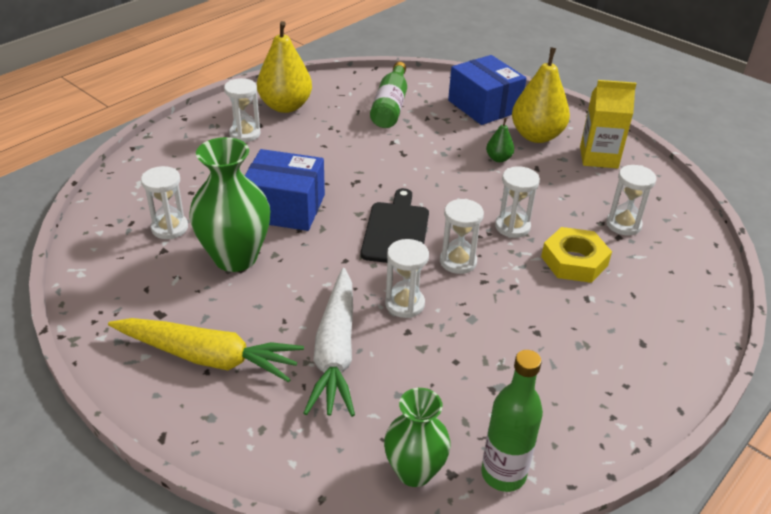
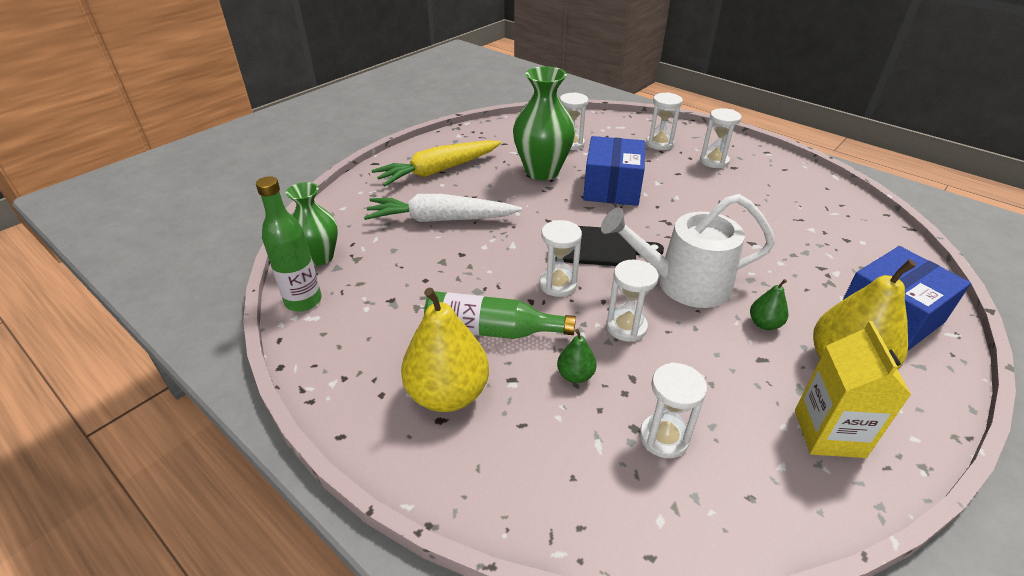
camera: 90 degrees right, 0 degrees up
(208, 357) = (438, 171): yellow carrot -> yellow carrot turned 45 degrees clockwise
(285, 106) = (776, 177): yellow pear -> yellow pear (448, 394)
(390, 106) = (828, 240): green bottle -> green bottle (491, 330)
(404, 304) = (495, 252): white hourglass -> white hourglass (659, 144)
(452, 188) = (682, 284): none -> white watering can
(574, 261) = (575, 375): yellow nut -> green pear

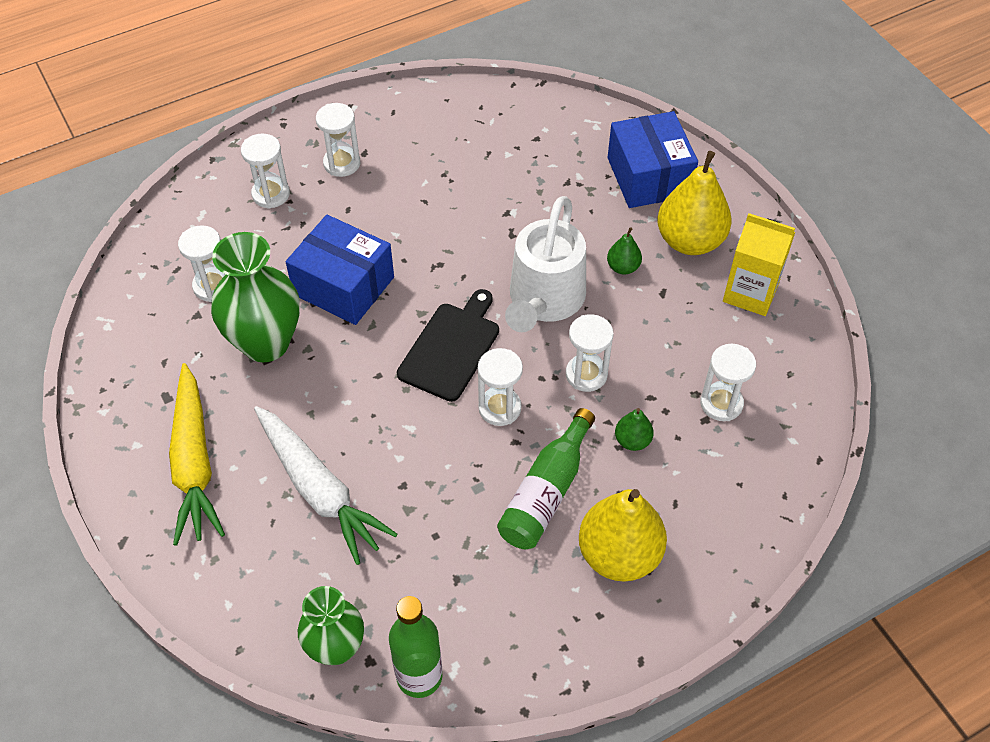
camera: 70 degrees left, 15 degrees up
(440, 219) = (319, 490): white carrot -> white carrot turned 60 degrees counterclockwise

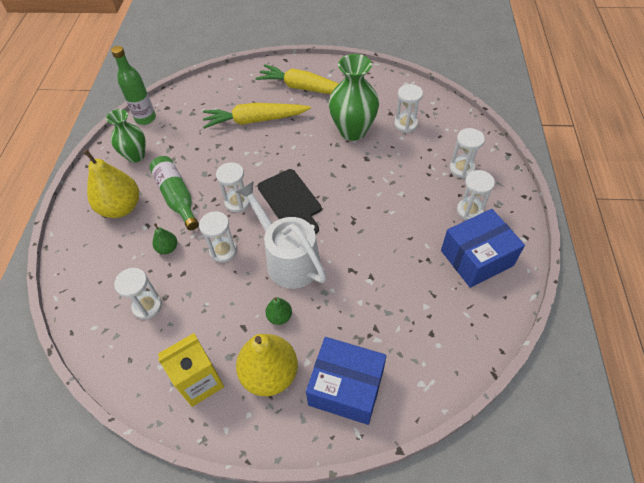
camera: 125 degrees right, 0 degrees up
(319, 490) = (255, 120): white carrot -> yellow carrot
(336, 648) = (182, 100): green vase -> green vase (136, 156)
(343, 286) = (368, 173): blue box -> blue box (476, 258)

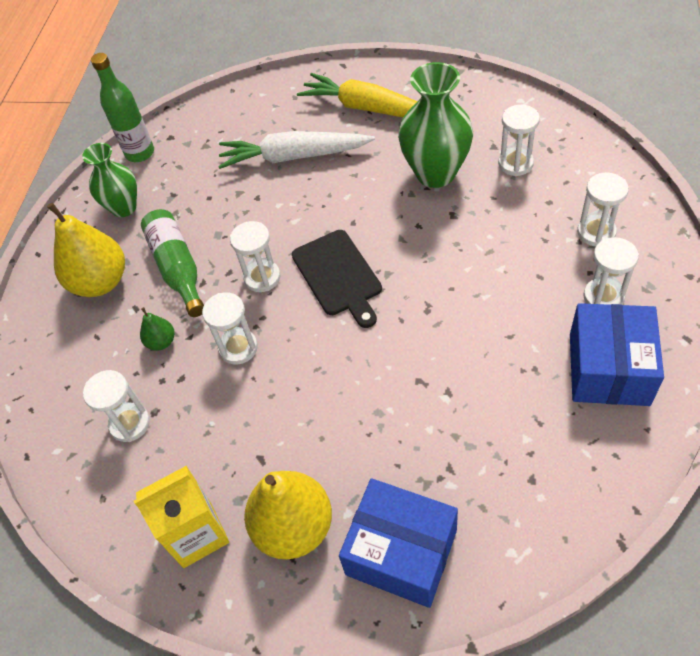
camera: 10 degrees right, 0 degrees up
(255, 120) = (293, 157): yellow carrot -> white carrot
(279, 316) = (312, 446): green pear -> none
(288, 259) = (329, 362): white watering can -> none
(476, 258) = (608, 369): blue box -> blue box turned 60 degrees counterclockwise

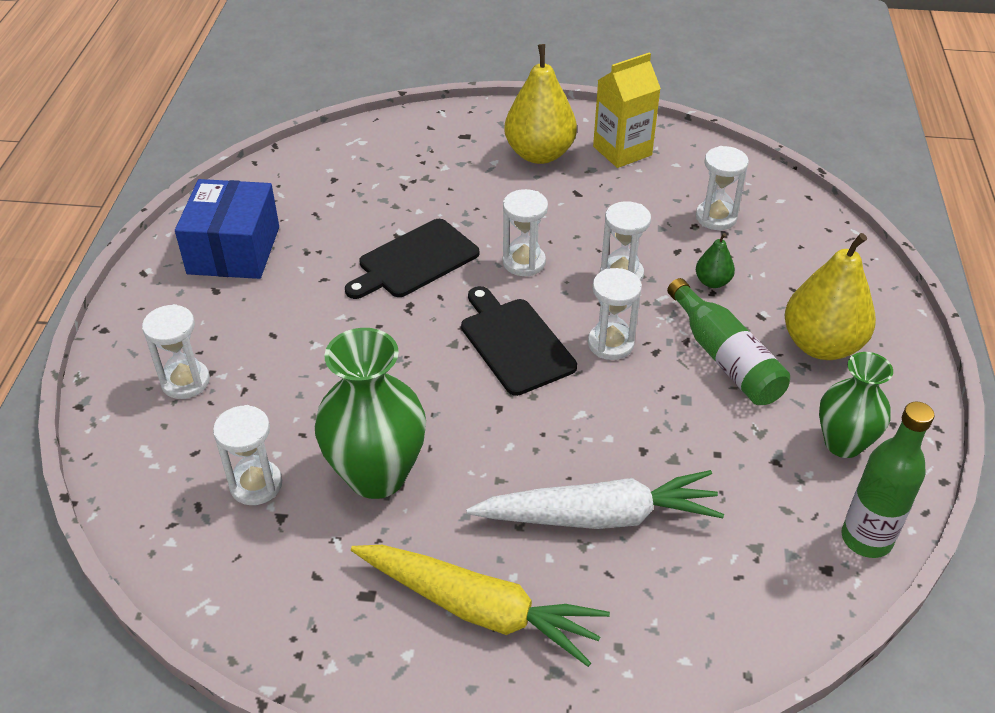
camera: 170 degrees right, 10 degrees down
(401, 552) = (449, 142): blue box -> none
(427, 360) = (415, 261): none -> black cutting board
(603, 297) = (209, 311): white hourglass -> white hourglass (524, 262)

